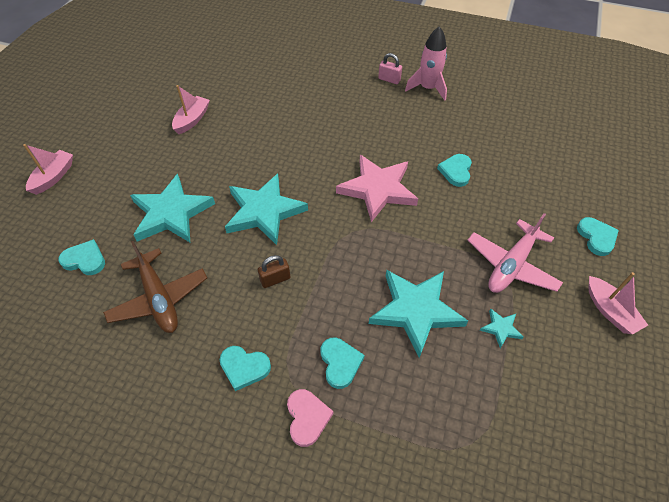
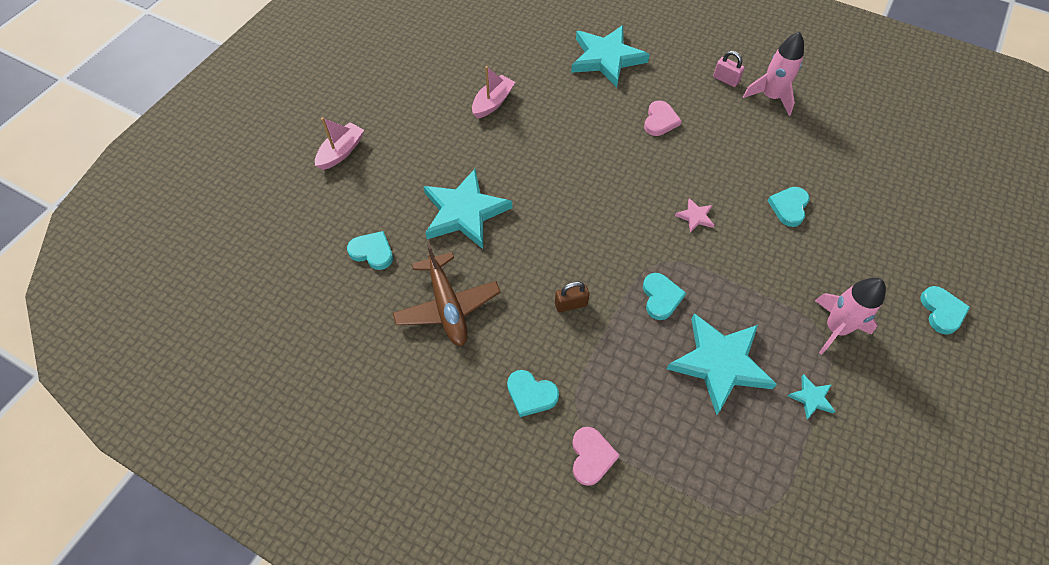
camera: 10 degrees right, 5 degrees up
(264, 211) = (565, 224): turquoise star -> turquoise star (606, 58)
(338, 117) = (660, 121): none -> pink heart
(340, 363) = (631, 406): turquoise heart -> turquoise heart (661, 297)
(378, 189) = (695, 217): pink star -> pink star, size x0.43
(511, 265) = (835, 328): pink plane -> pink rocket
(609, 311) = (939, 398): pink boat -> none

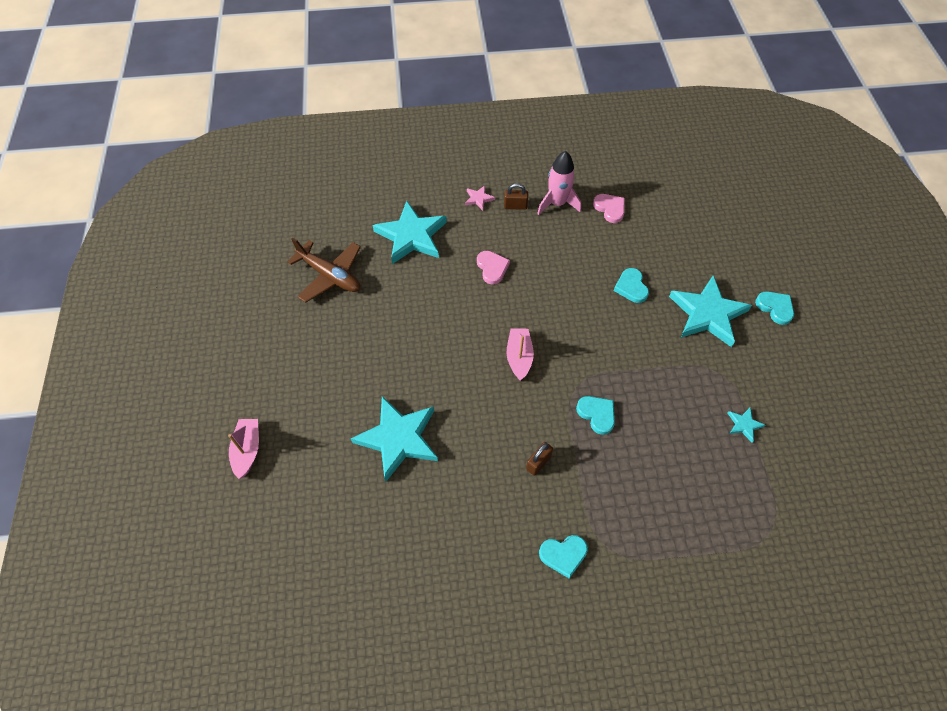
camera: 35 degrees left, 0 degrees up
(372, 252) = (348, 523): turquoise heart -> none
(447, 306) = (446, 528): brown plane -> brown plane (330, 276)
(493, 102) = (347, 327): pink boat -> pink boat (519, 357)
(591, 457) = (640, 572): pink heart -> pink heart (610, 209)
(695, 217) = (574, 334): pink star -> pink star (478, 199)
(719, 363) = (671, 439): turquoise star -> turquoise star (707, 314)
(725, 80) = (515, 206): pink padlock -> brown padlock
(835, 328) = (723, 363): pink rocket -> none

